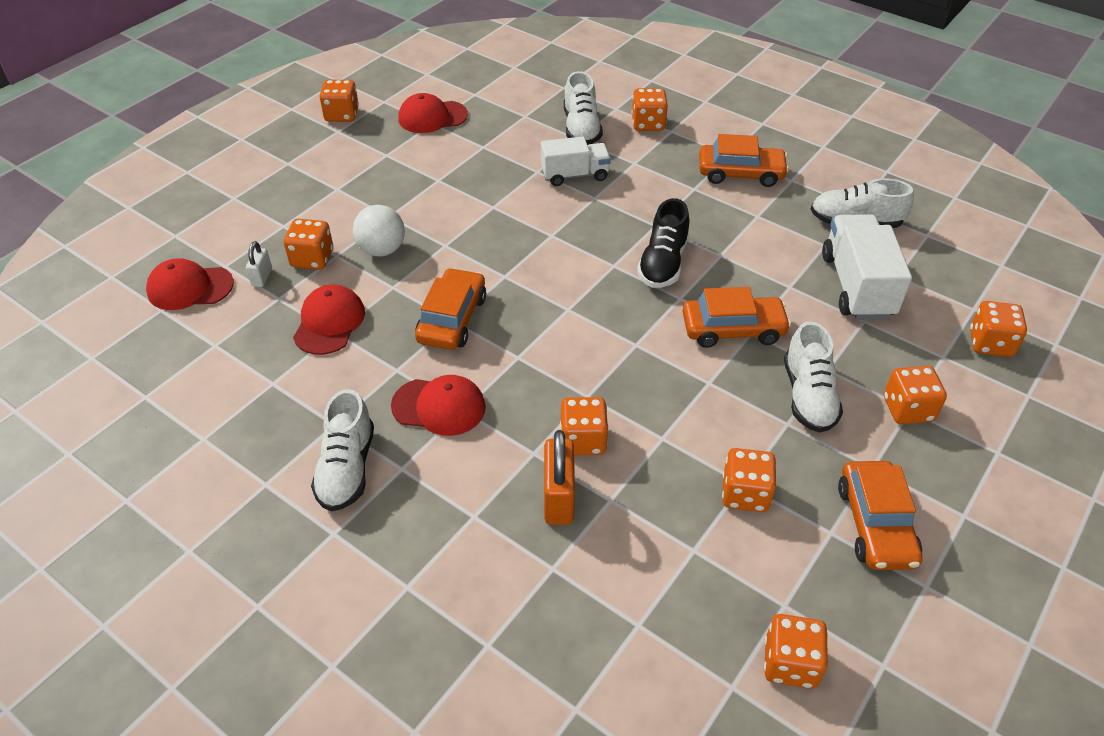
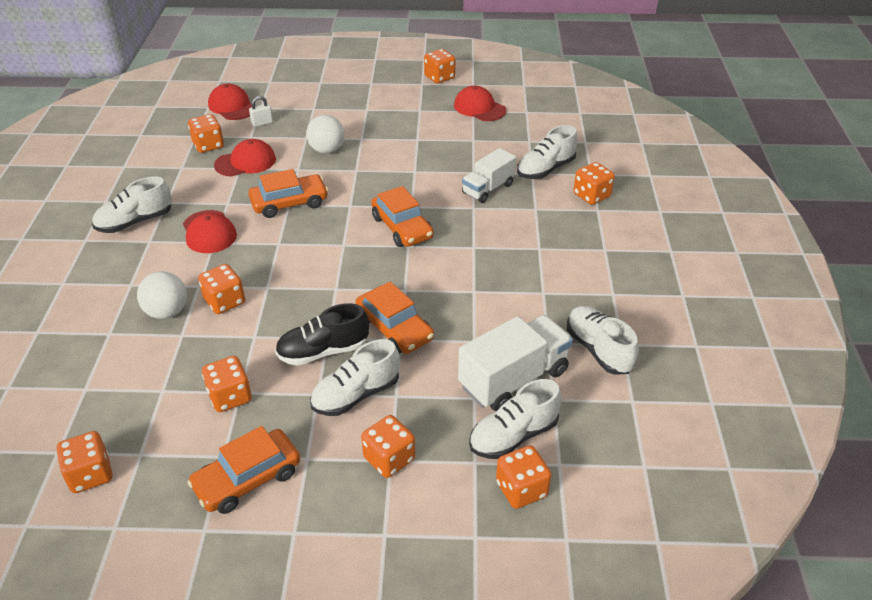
camera: 55 degrees right, 5 degrees down
(312, 258) = (294, 131): orange dice -> orange dice (208, 145)
(558, 498) = (167, 312): orange padlock -> white ball
(575, 175) = (488, 189): white truck -> white truck turned 90 degrees clockwise
(663, 263) = (433, 267): black shoe -> black shoe (323, 351)
(740, 173) = (587, 264): orange car -> orange car (402, 227)
(926, 319) = (513, 436): none -> white shoe

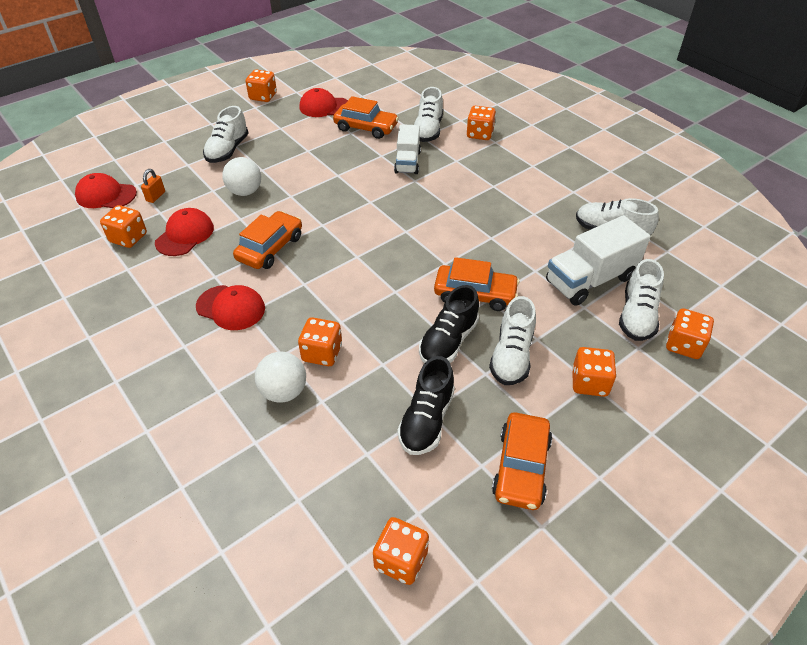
camera: 40 degrees left, 5 degrees up
(135, 222) = (146, 338): white shoe -> white shoe (228, 150)
(230, 396) = (426, 420): orange dice -> black shoe
(262, 123) = (156, 196): white padlock -> orange padlock
(402, 227) = (384, 220): orange car -> orange car (366, 128)
(513, 379) = (590, 280): white truck -> white truck turned 135 degrees counterclockwise

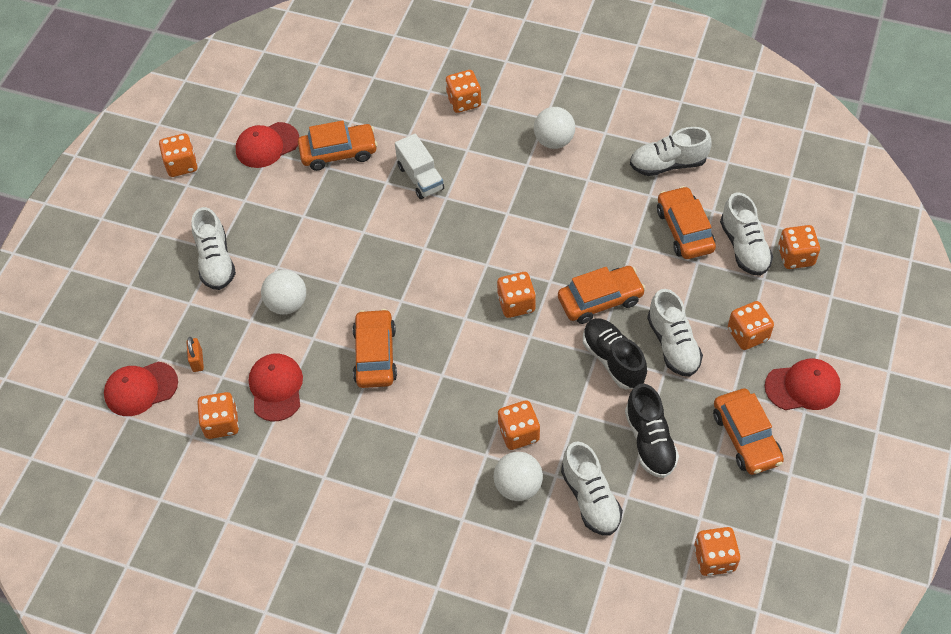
camera: 30 degrees left, 10 degrees up
(231, 307) = (398, 437): red cap -> red cap (802, 387)
(404, 265) = (516, 304): none -> orange dice
(428, 130) = (407, 123): white shoe -> white shoe (590, 498)
(448, 341) = (613, 360): black shoe -> black shoe turned 150 degrees clockwise
(527, 180) = (554, 141): none -> white ball
(590, 280) = (684, 230): white truck -> orange car

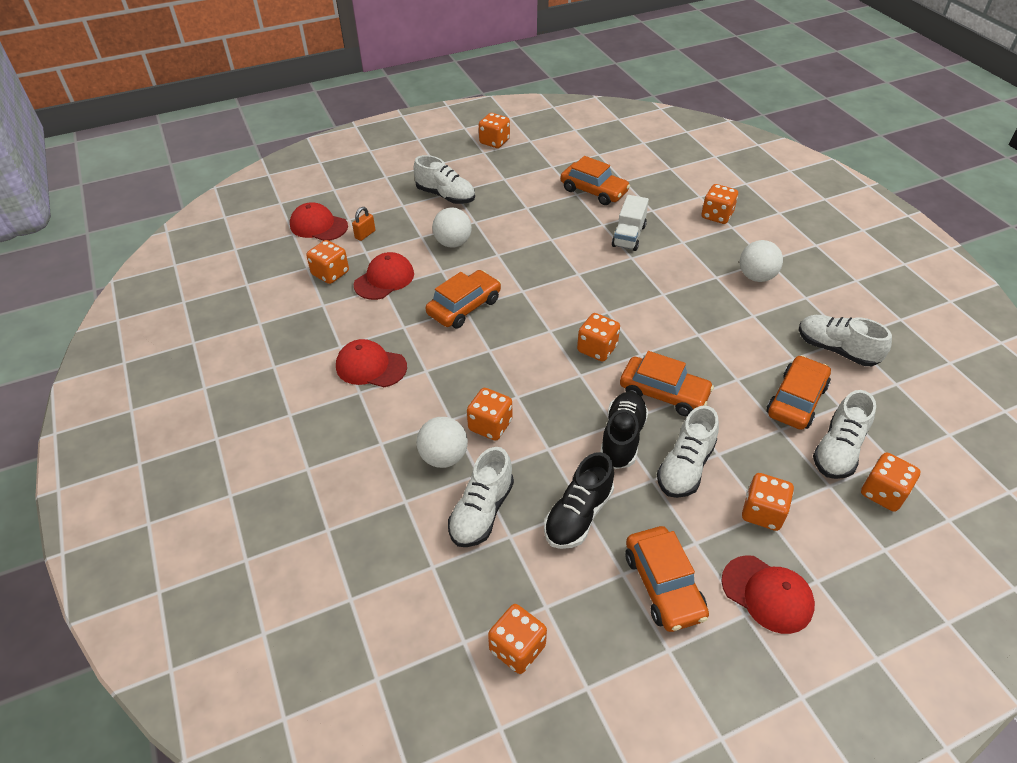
camera: 45 degrees right, 10 degrees down
(215, 261) = (445, 196): white shoe -> white shoe turned 90 degrees counterclockwise
(267, 145) = (555, 162): red cap -> red cap (371, 366)
(746, 437) = (663, 585): orange car -> orange car turned 45 degrees counterclockwise

